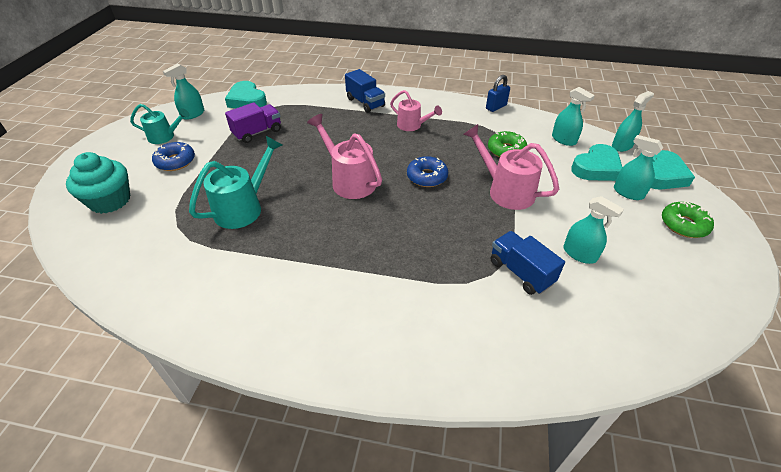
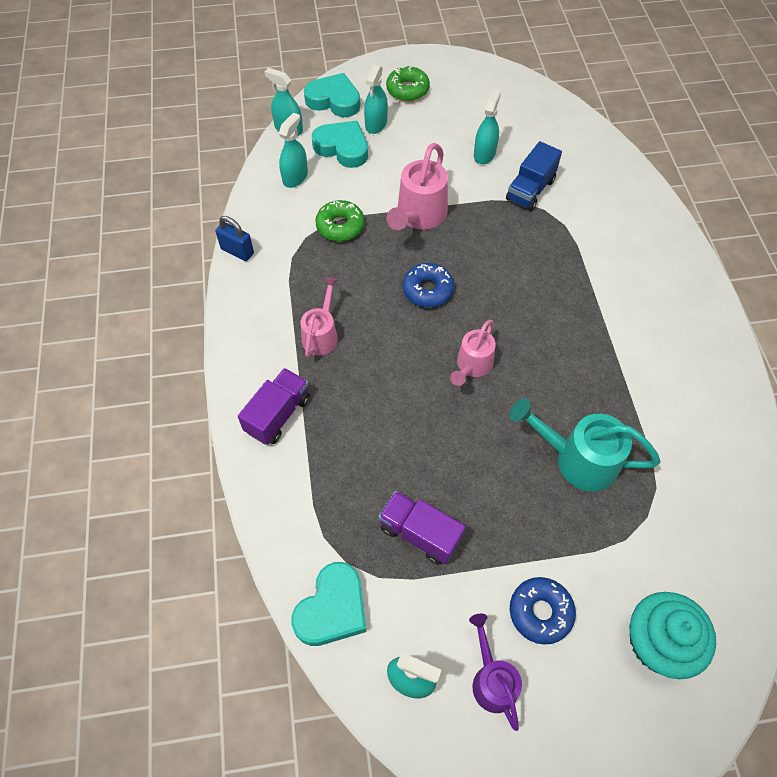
camera: 110 degrees left, 15 degrees up
(165, 137) = (492, 679): turquoise watering can -> purple watering can
(349, 180) = (472, 366): pink watering can -> pink watering can, size x0.64
(365, 103) = (278, 415): blue truck -> purple truck

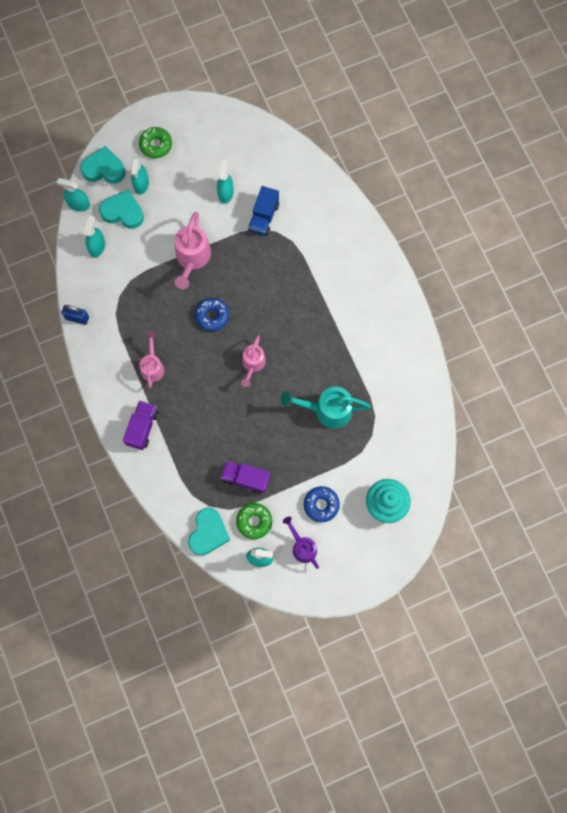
camera: 15 degrees left, 15 degrees up
(340, 226) = (140, 280): green donut -> green donut (254, 521)

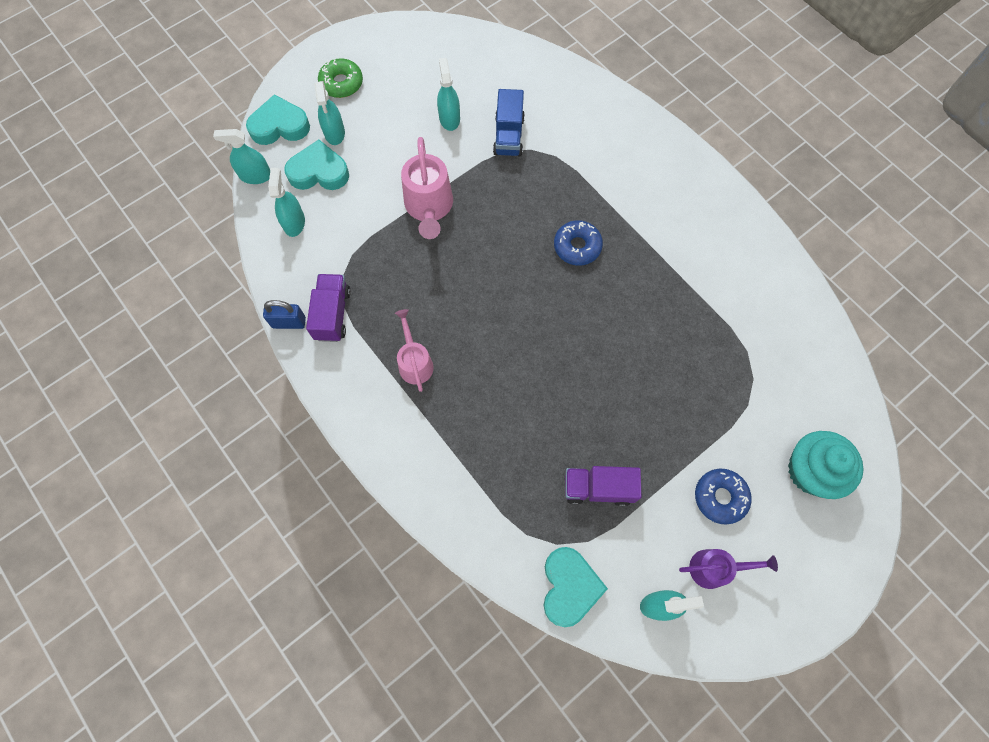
camera: 15 degrees left, 5 degrees down
(142, 428) = (424, 453): purple truck -> purple truck (332, 314)
(212, 316) = (479, 274): blue donut -> blue donut (577, 246)
(252, 364) = (555, 324): pink watering can -> none
(254, 521) = (632, 549): green donut -> none
(302, 546) = (715, 568): purple watering can -> purple watering can turned 135 degrees clockwise
(327, 410) = (679, 360): turquoise watering can -> none

